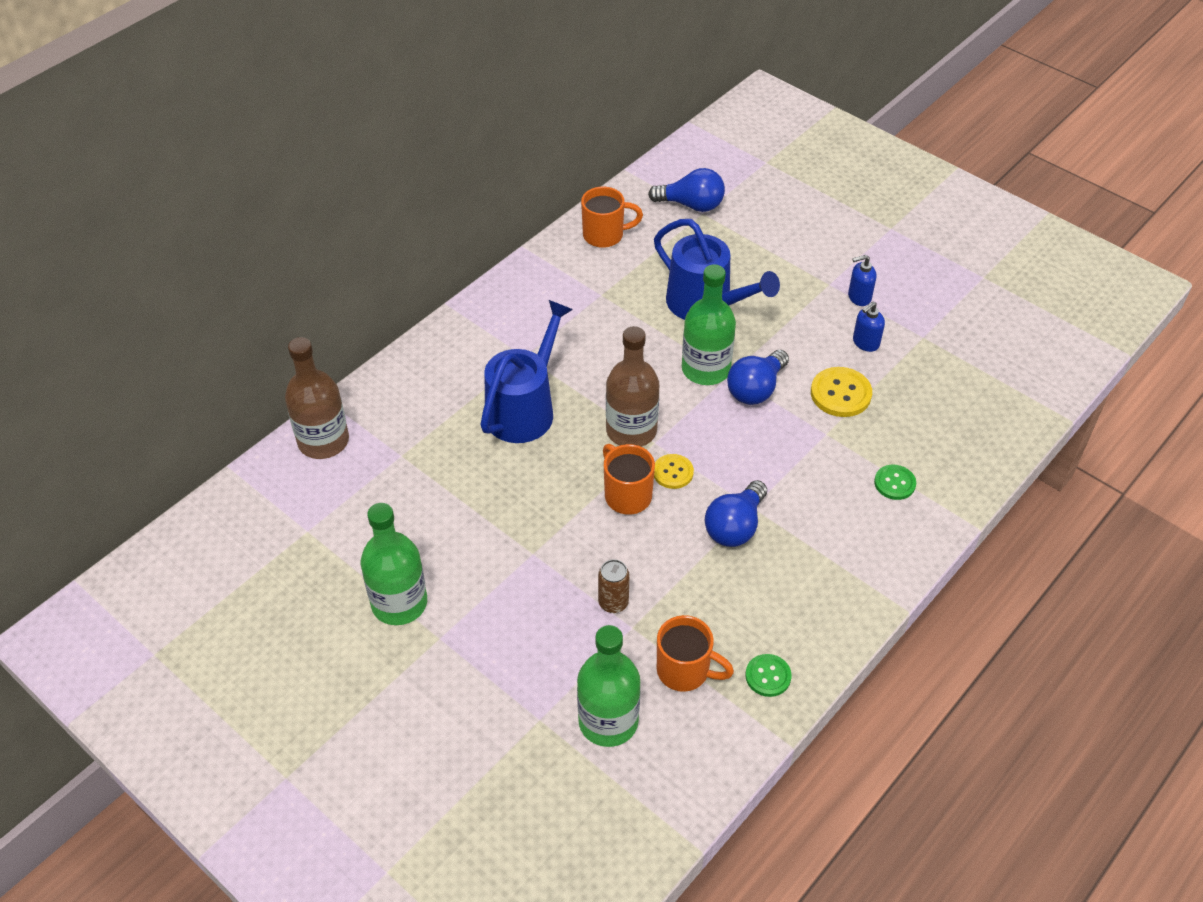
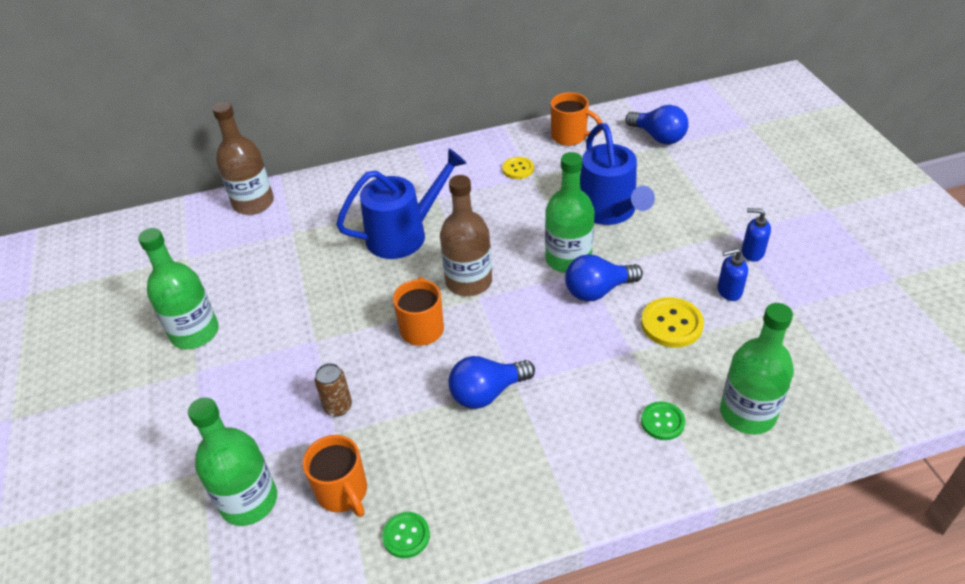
camera: 35 degrees right, 5 degrees down
(673, 472) = (473, 327): yellow button -> yellow button (518, 169)
(952, 445) = (747, 413): none -> green bottle

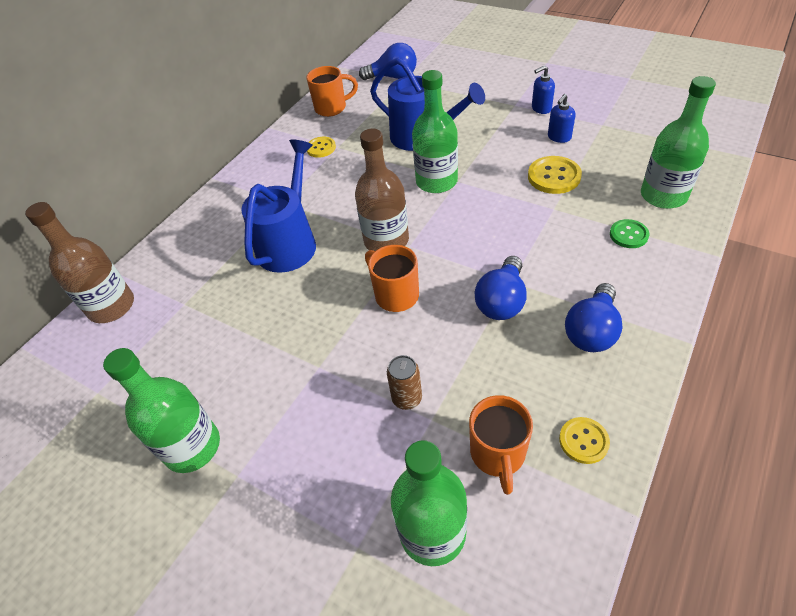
camera: 40 degrees left, 5 degrees up
(343, 493) = (498, 454): orange mug -> orange mug turned 75 degrees clockwise
(406, 536) = (583, 441): green button -> yellow button
(598, 290) = (482, 187): blue light bulb -> blue light bulb (591, 331)

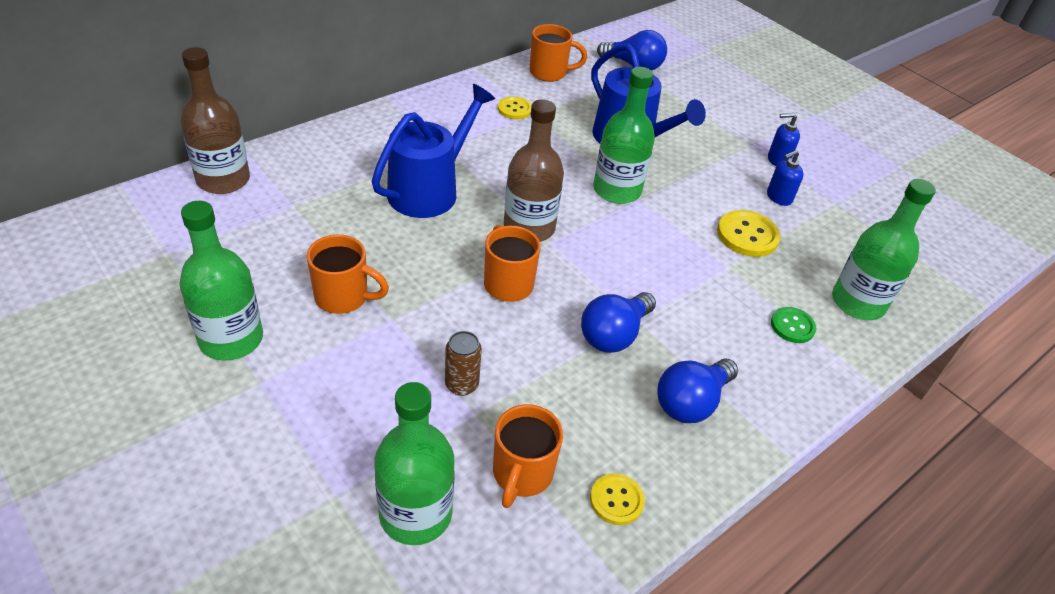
camera: 10 degrees right, 5 degrees down
(269, 366) = (344, 297): none -> orange mug

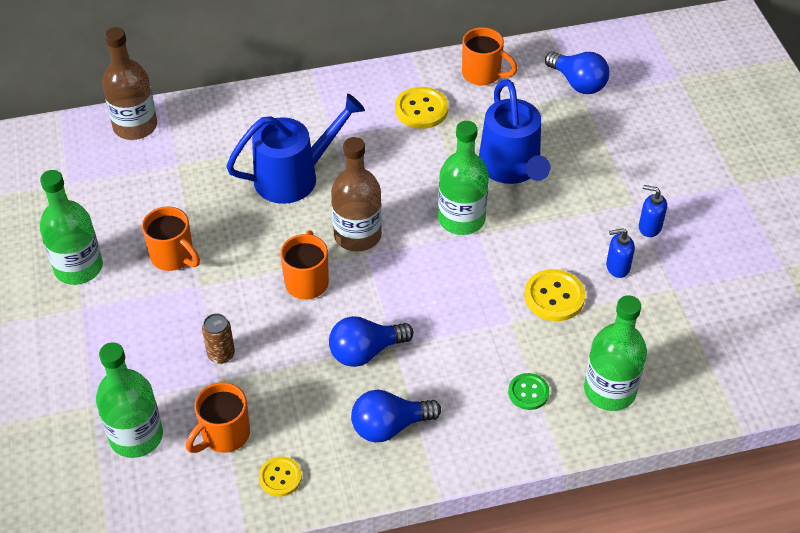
camera: 30 degrees right, 5 degrees up
(514, 109) = (421, 109): yellow button -> yellow button, size x1.56

